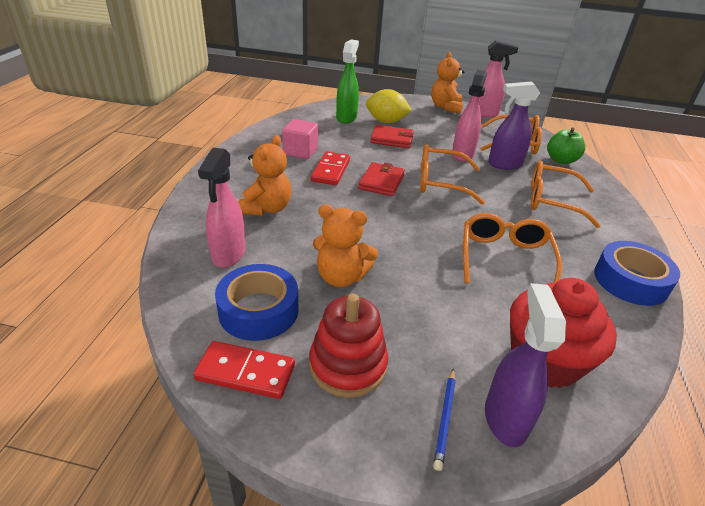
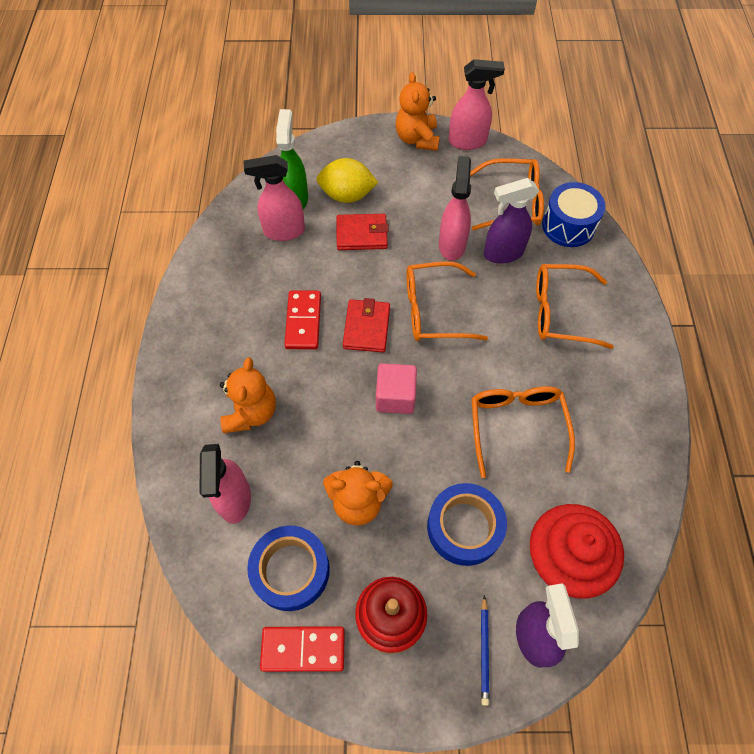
camera: 10 degrees left, 25 degrees up
(300, 151) = (257, 292): pink cube -> pink cube (395, 397)
(332, 129) = (283, 231): none -> pink spray bottle
(561, 160) = (568, 225): green apple -> blue drum
(630, 281) = (642, 427): blue tape -> blue tape (464, 527)

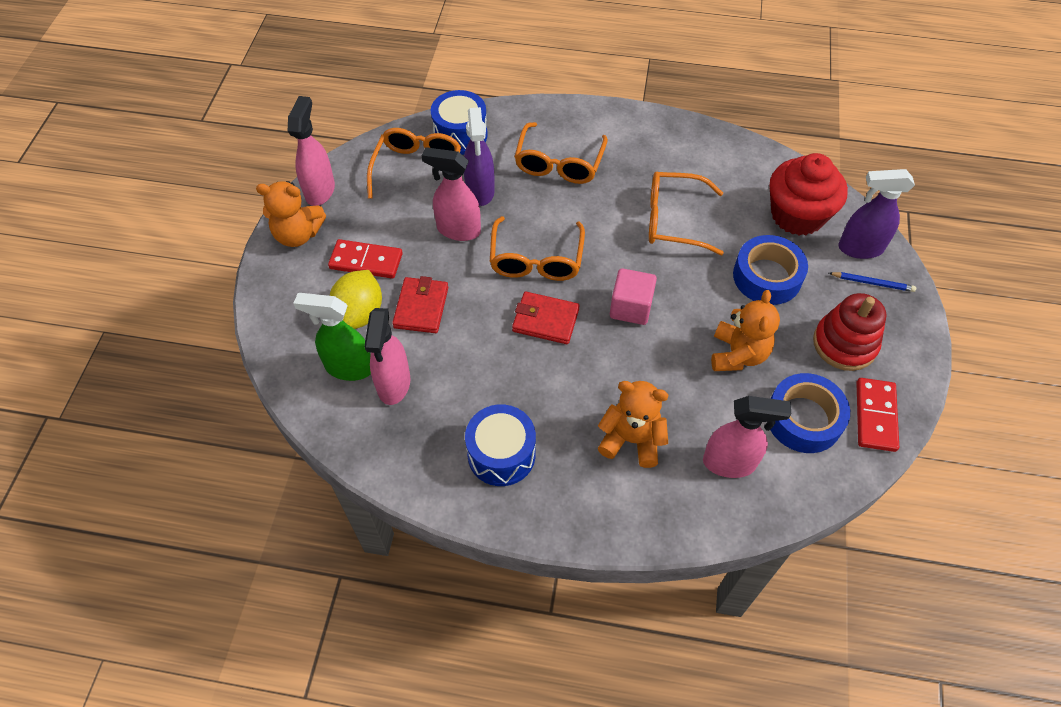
camera: 80 degrees left, 5 degrees down
(227, 315) = (501, 454): none -> blue drum
(303, 321) = (526, 377): red domino -> red domino (366, 261)

